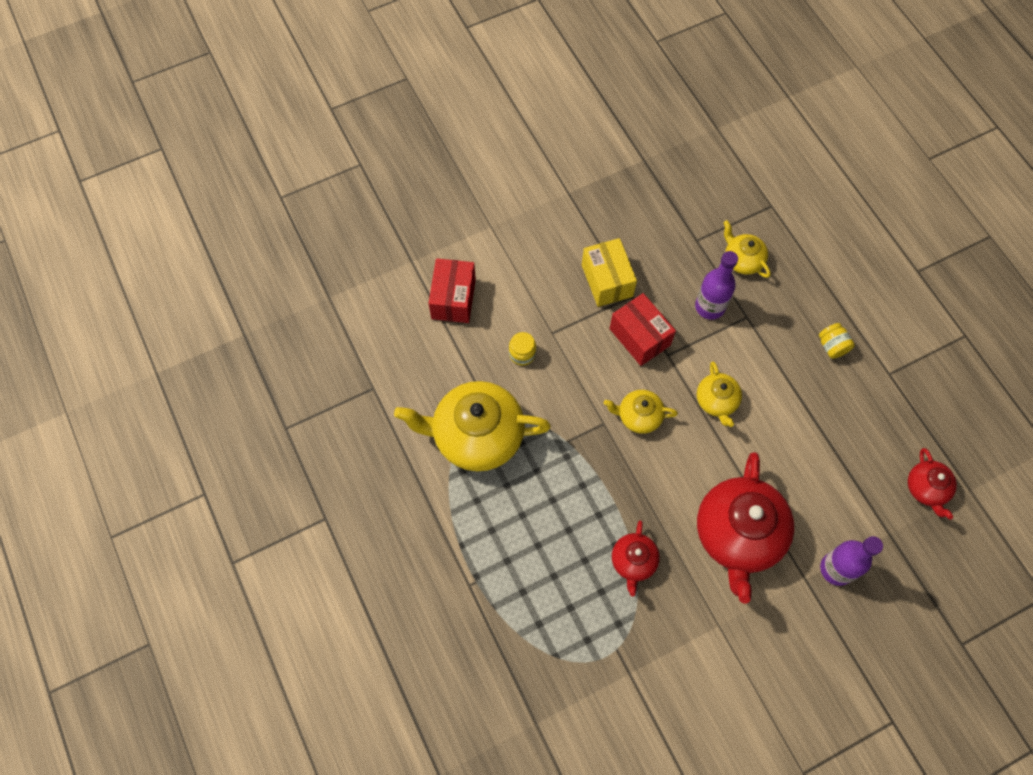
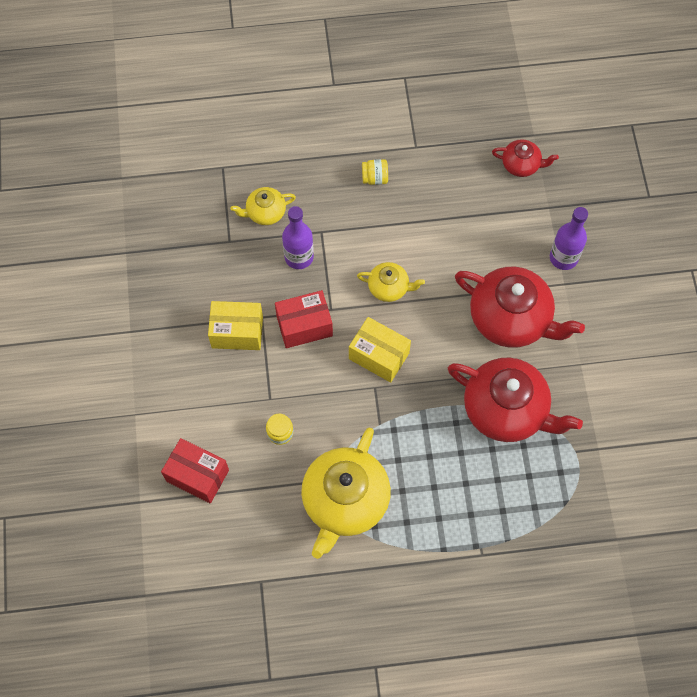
camera: 70 degrees left, 0 degrees up
(633, 562) = (506, 410): red teapot -> red teapot, size x2.00
(638, 416) = (379, 356): yellow teapot -> yellow box

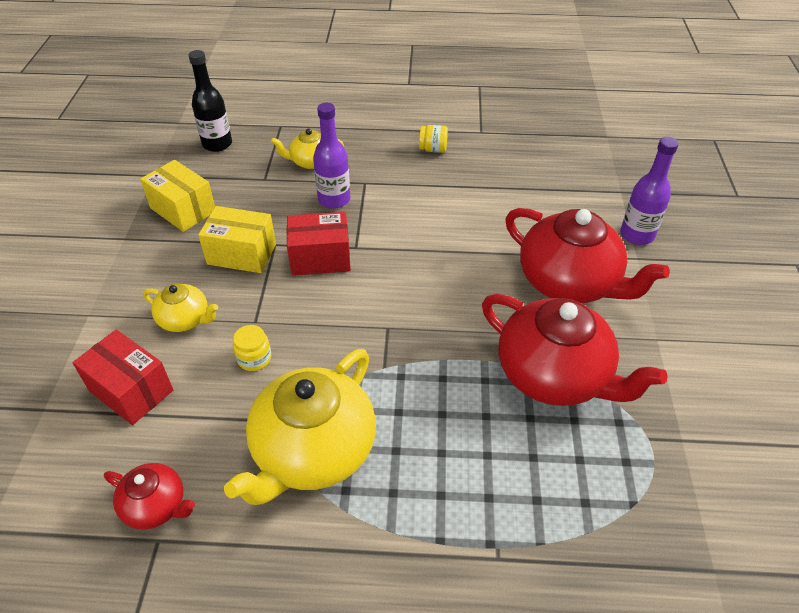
camera: 10 degrees right, 20 degrees down
(170, 202) = (217, 144): none -> black bottle
(379, 356) = (400, 297): yellow box -> yellow box (183, 210)
(389, 287) = (428, 236): yellow teapot -> yellow teapot (185, 319)
(521, 165) = (592, 156): red teapot -> red teapot (156, 506)

